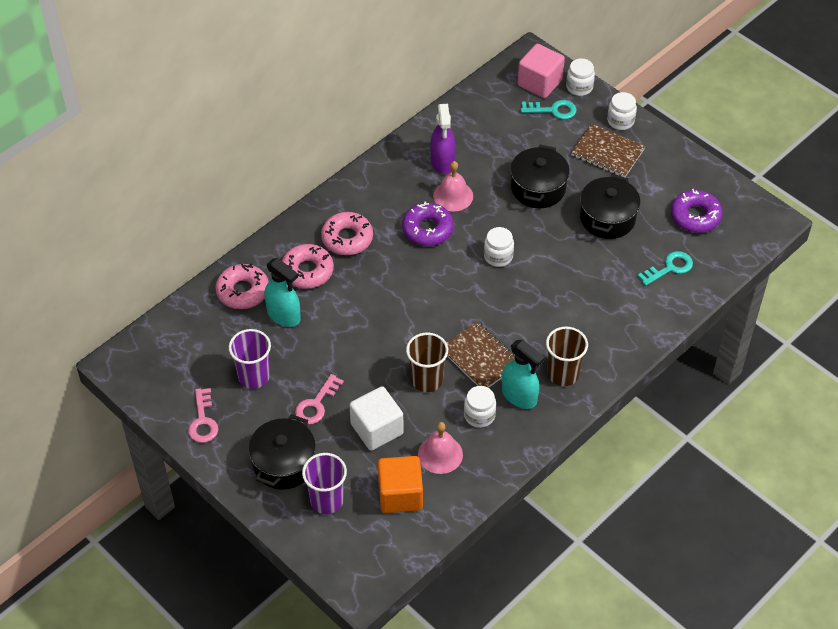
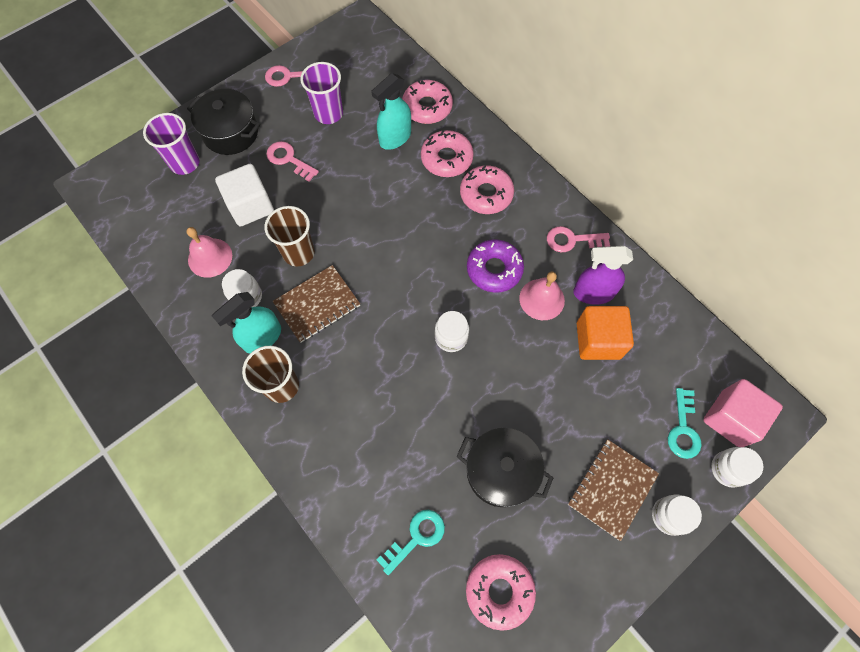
camera: 95 degrees right, 15 degrees up
(391, 175) = (572, 240): none -> pink key
(400, 495) = (174, 220): orange cube -> orange cube (598, 340)
(538, 188) = (551, 394): black pot -> none
(669, 268) = (416, 538): turquoise key -> turquoise key turned 105 degrees counterclockwise
(695, 216) = (499, 591): purple donut -> pink donut

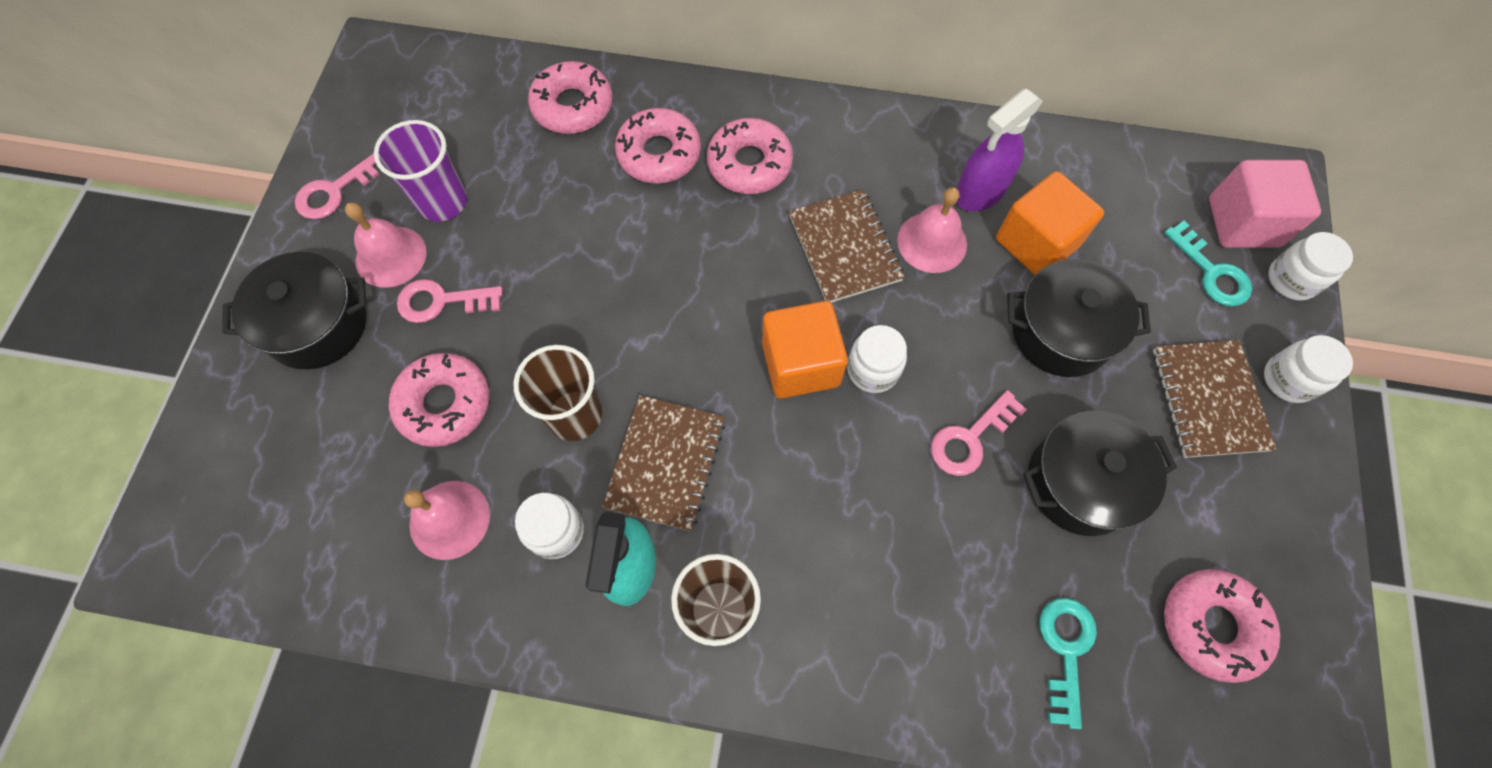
camera: 40 degrees left, 0 degrees up
(185, 163) = (282, 416): purple cup -> none
(250, 206) = (444, 404): white cube -> pink donut
(285, 123) = (391, 256): none -> pink bell
(395, 138) = (566, 173): turquoise spray bottle -> none
(419, 308) = (800, 364): none -> orange cube
(494, 269) = (845, 248): purple donut -> brown notebook
(565, 394) = (1061, 332): none -> black pot
(572, 240) = (900, 147): pink key -> pink key (970, 438)

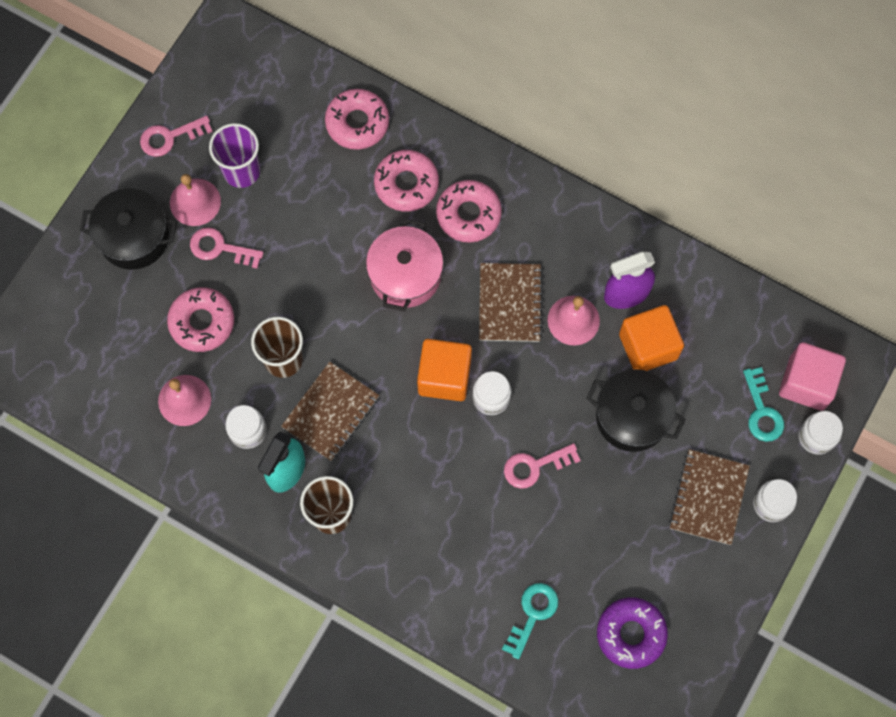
camera: 20 degrees right, 5 degrees up
(699, 256) = (405, 275): none -> pink pot
(1080, 483) = (593, 520): black pot -> none
(1212, 626) = (631, 634): pink donut -> purple donut

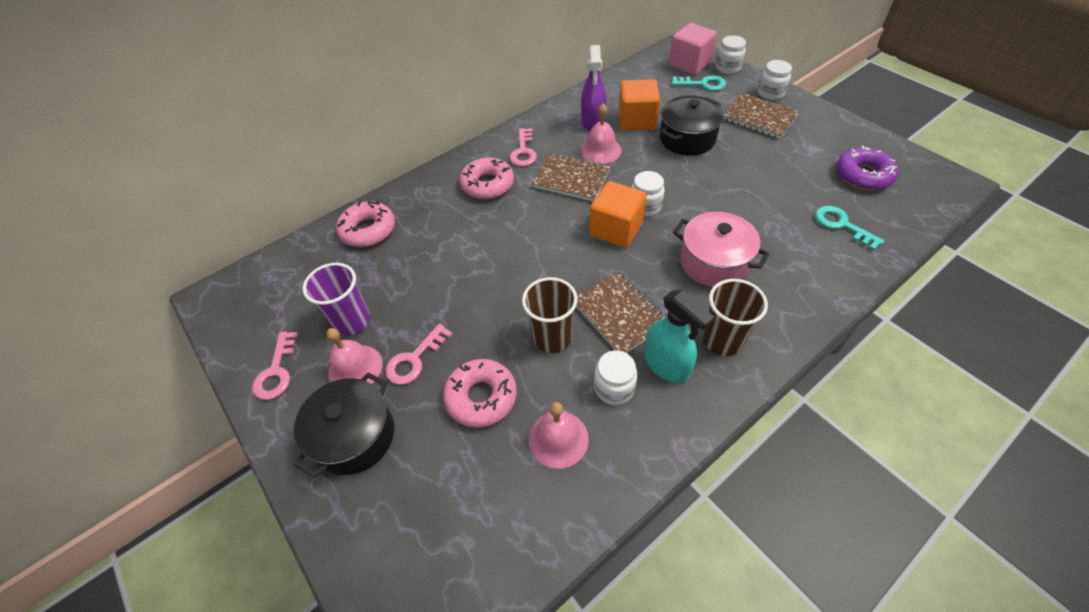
camera: 65 degrees left, 20 degrees down
(405, 275) = (516, 232): pink pot -> pink pot (714, 262)
(406, 184) = (440, 213): pink donut -> none
(535, 466) = (711, 195): pink key -> pink key (523, 151)

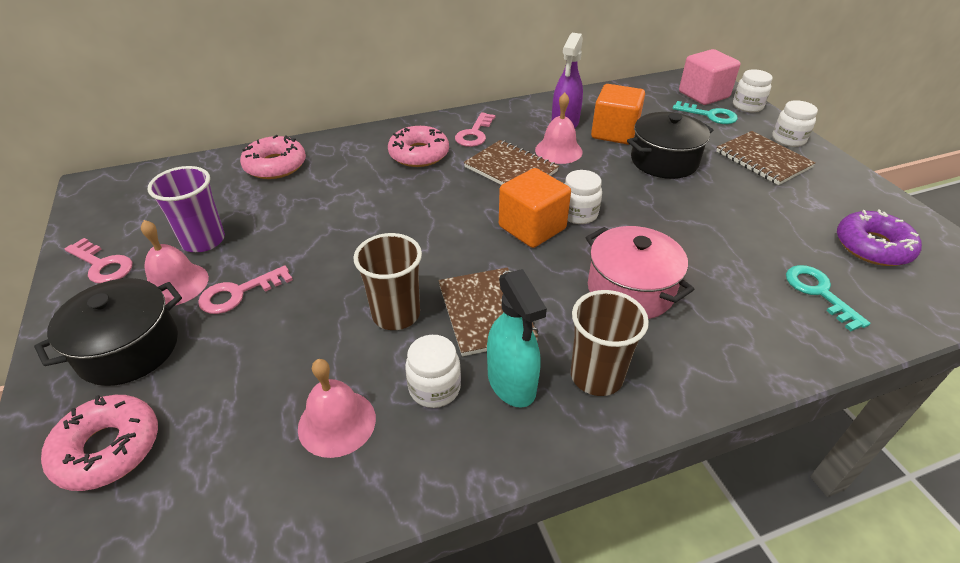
camera: 15 degrees right, 10 degrees down
(276, 371) = (102, 265): pink key -> pink key turned 75 degrees counterclockwise
(481, 397) = (281, 351): pink donut -> pink donut (108, 448)

